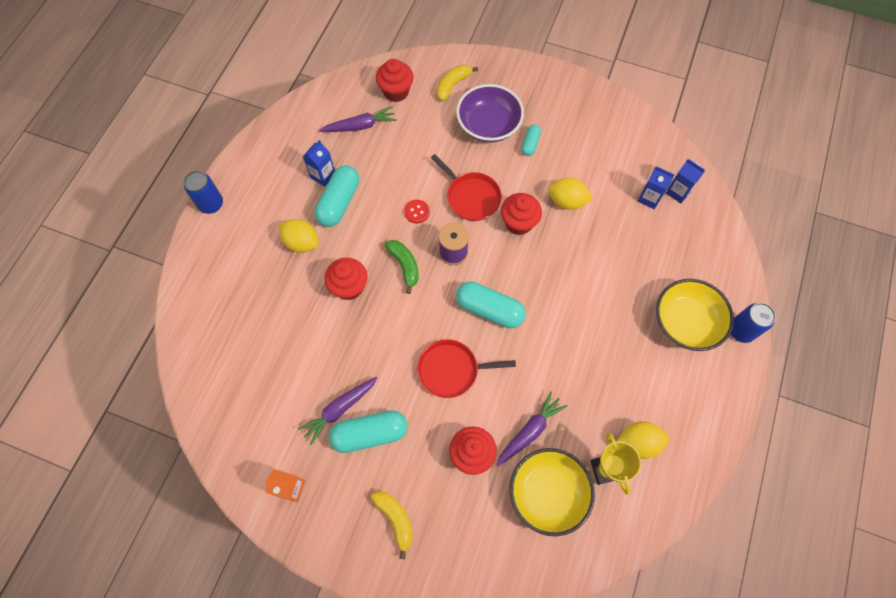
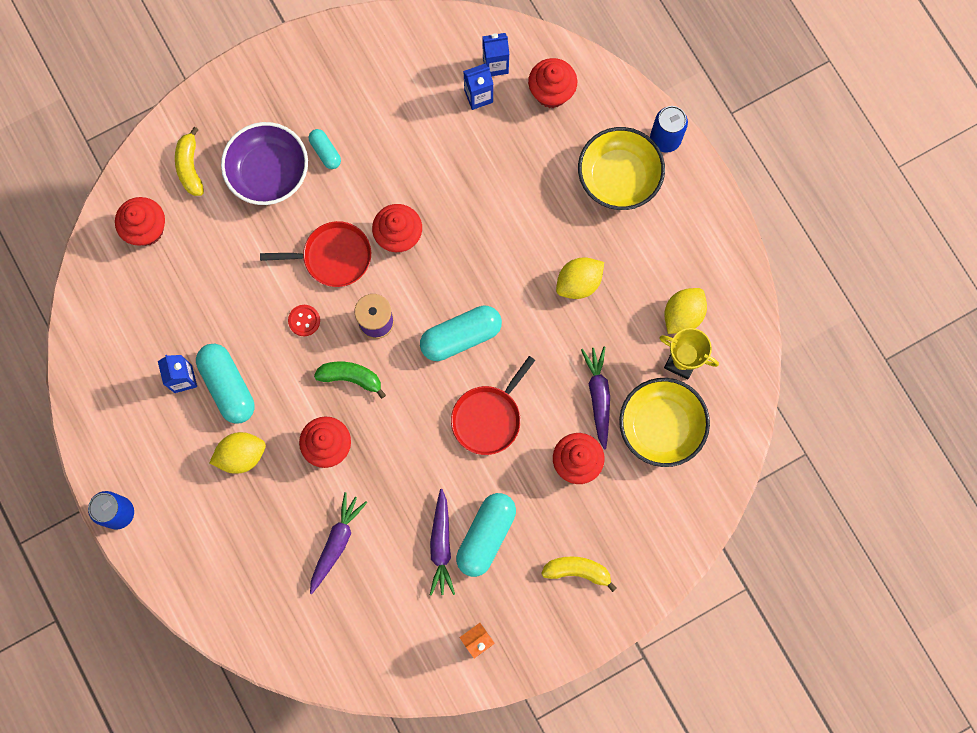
camera: 50 degrees left, 10 degrees up
(360, 126) = (156, 297): purple carrot -> purple carrot (336, 542)
(567, 201) = (416, 173): yellow lemon -> yellow lemon (578, 283)
(695, 237) = (551, 93): none -> red cupcake

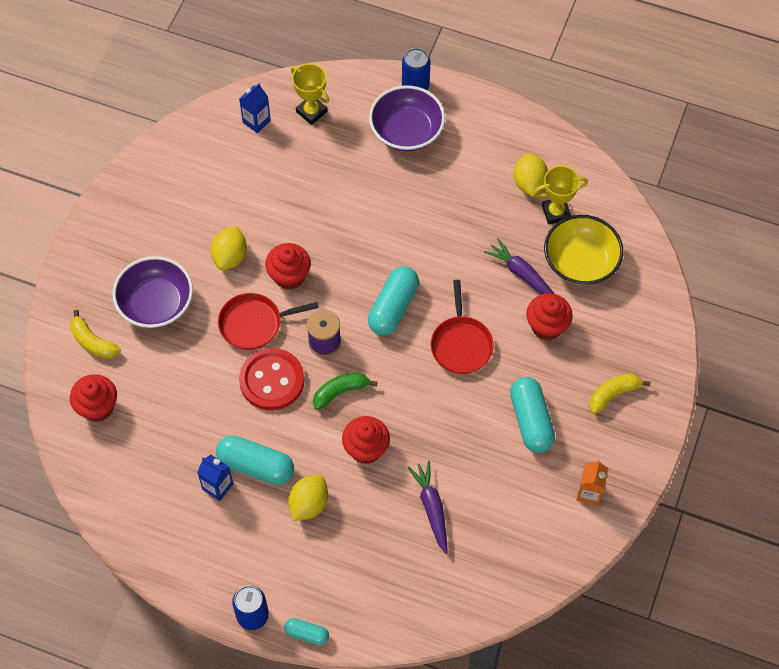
camera: 40 degrees left, 15 degrees down
(304, 320) = (272, 380): red button -> red button, size x2.20
(325, 152) = (185, 260): turquoise capsule -> turquoise capsule (307, 634)
(333, 257) = (254, 323): red pan -> red pan turned 150 degrees counterclockwise
(441, 545) = (506, 451): purple carrot -> none
(478, 96) = (263, 149): blue carton -> none
(551, 93) = (311, 111): red cupcake -> yellow trophy
(578, 283) = (441, 214): yellow lemon -> yellow lemon (230, 257)
(618, 177) = (406, 131): yellow bowl -> purple bowl

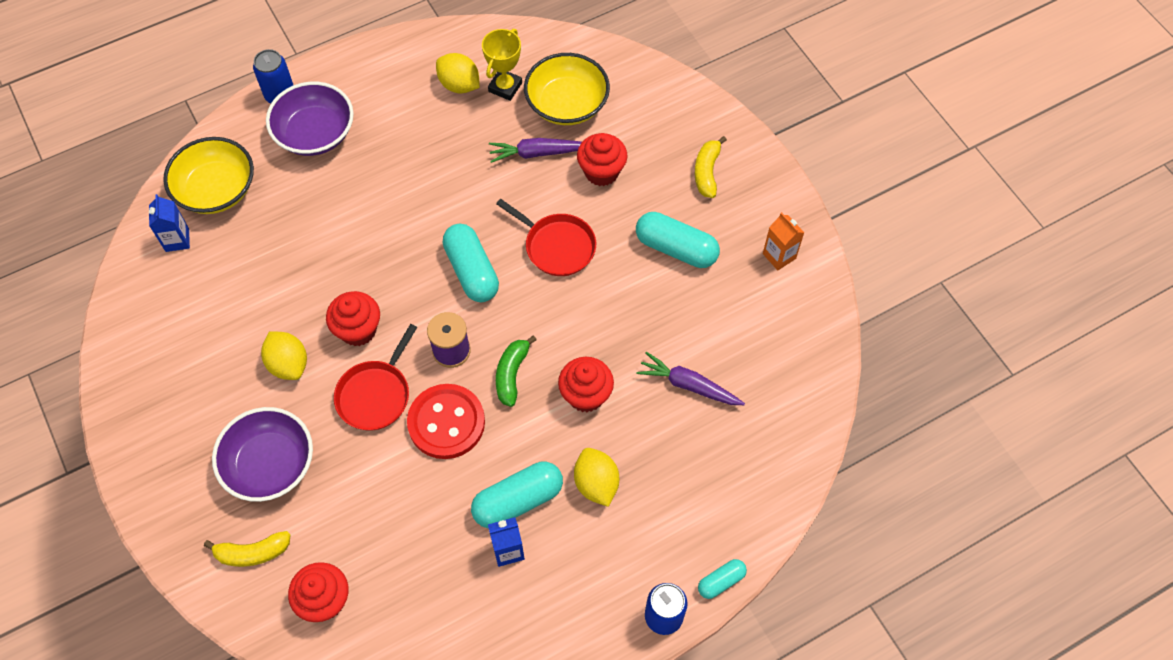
camera: 50 degrees left, 0 degrees up
(311, 111) = (216, 190): yellow trophy -> yellow bowl

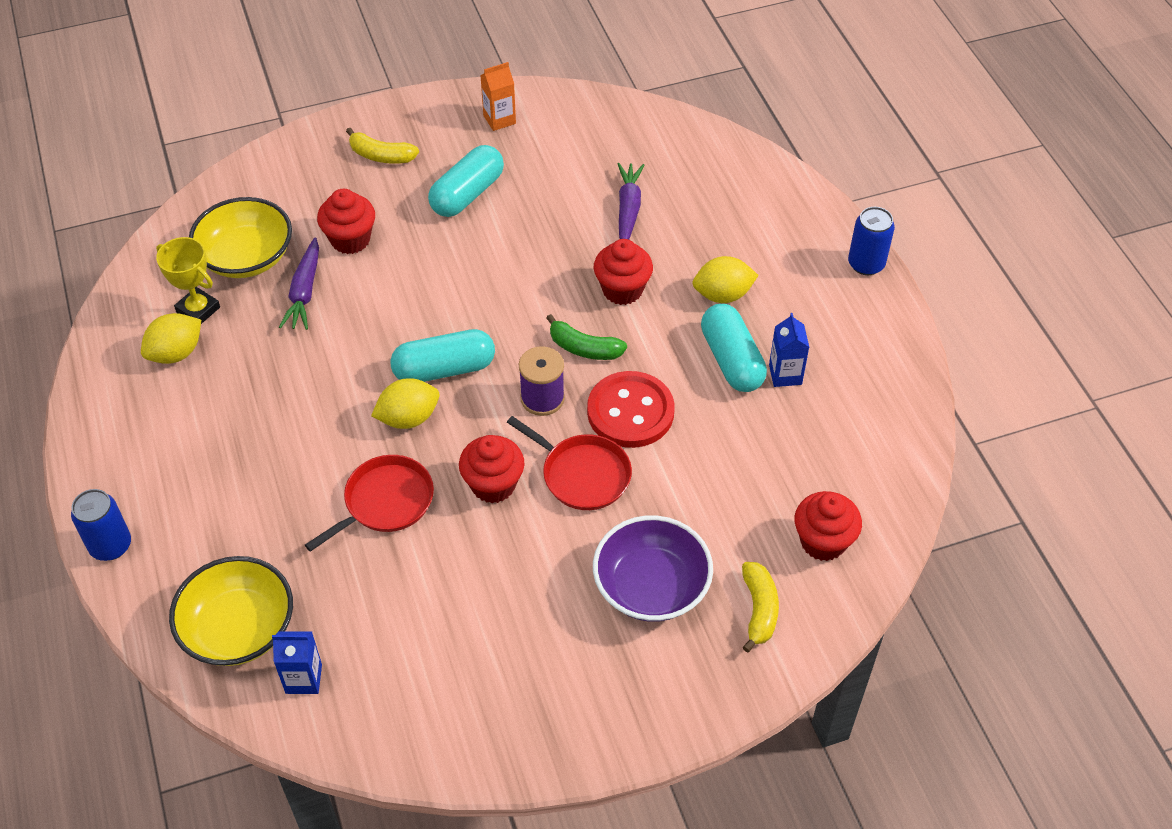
camera: 80 degrees left, 10 degrees down
(288, 364) = (522, 559): yellow lemon -> yellow lemon (408, 418)
(315, 133) = (190, 509): purple bowl -> none
(557, 246) = (434, 290): red pan -> red pan (385, 502)
(688, 385) = (628, 209): purple carrot -> purple carrot turned 150 degrees clockwise
(721, 581) = (836, 218): turquoise capsule -> none

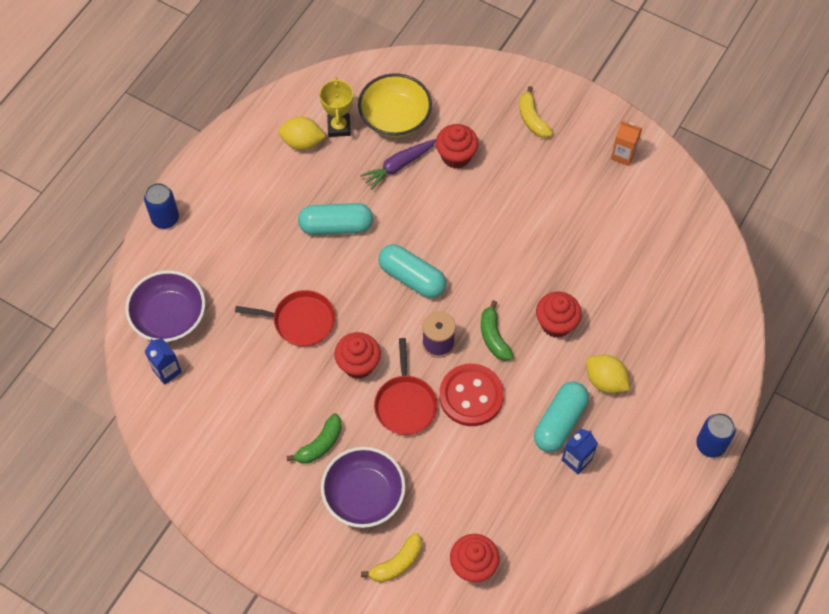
camera: 50 degrees right, 10 degrees up
(238, 628) = (169, 317): yellow bowl -> purple bowl
(408, 418) = (363, 287): yellow lemon -> none
(467, 194) = (548, 186): turquoise capsule -> turquoise capsule (336, 226)
(551, 586) = (320, 444): none -> green banana
(628, 209) = (622, 279): purple carrot -> none

